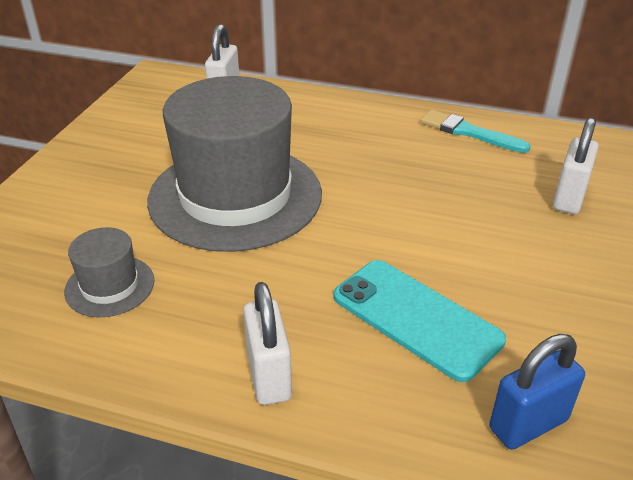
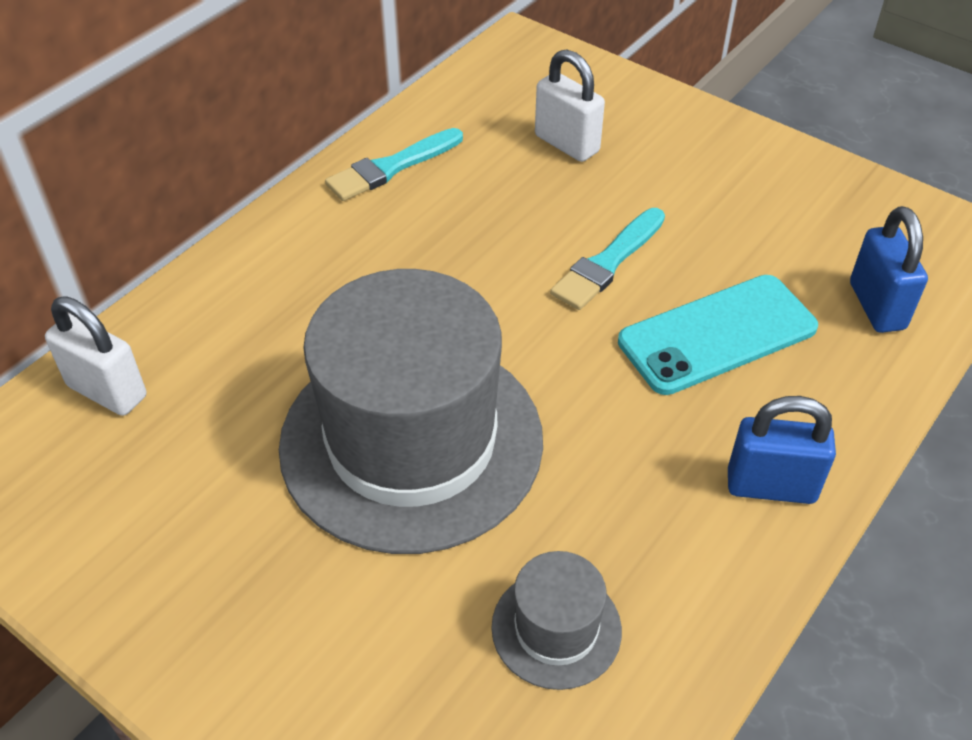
camera: 70 degrees left, 10 degrees up
(269, 376) = (771, 486): white padlock -> blue padlock
(453, 244) = (607, 263): none -> turquoise brush

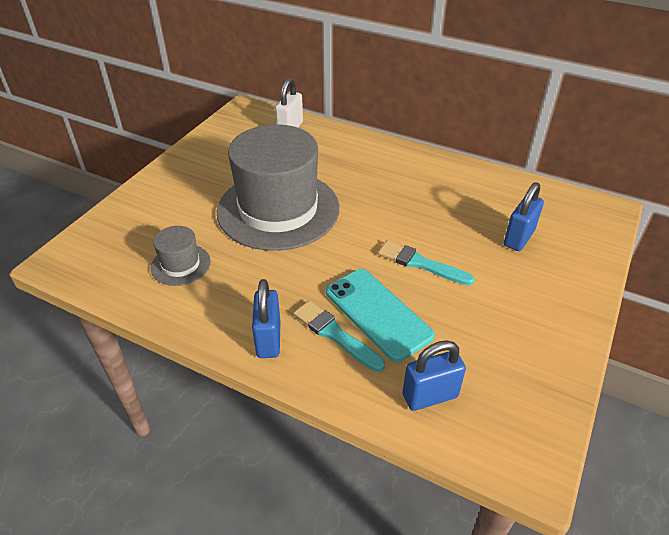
camera: 80 degrees right, 5 degrees down
(391, 167) = (461, 177): turquoise brush -> turquoise brush (335, 334)
(567, 144) = (518, 238): white padlock -> blue padlock

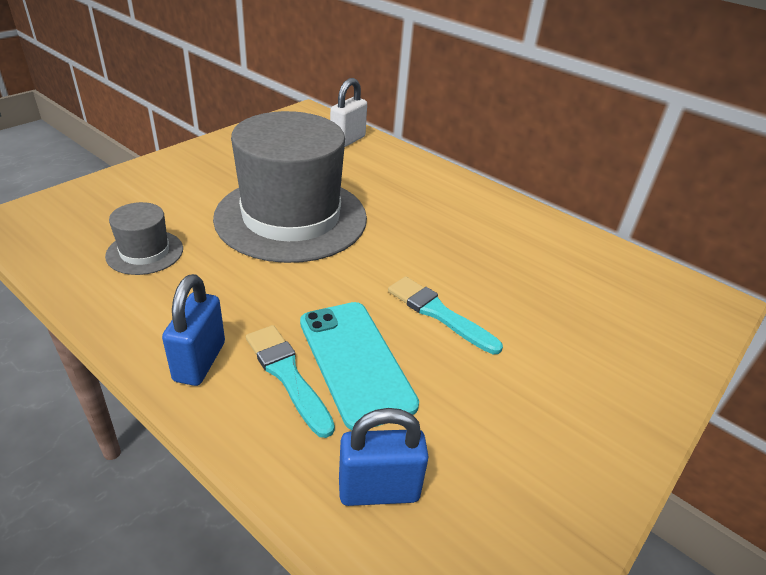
camera: 10 degrees right, 5 degrees down
(518, 238) = (582, 311): blue padlock -> none

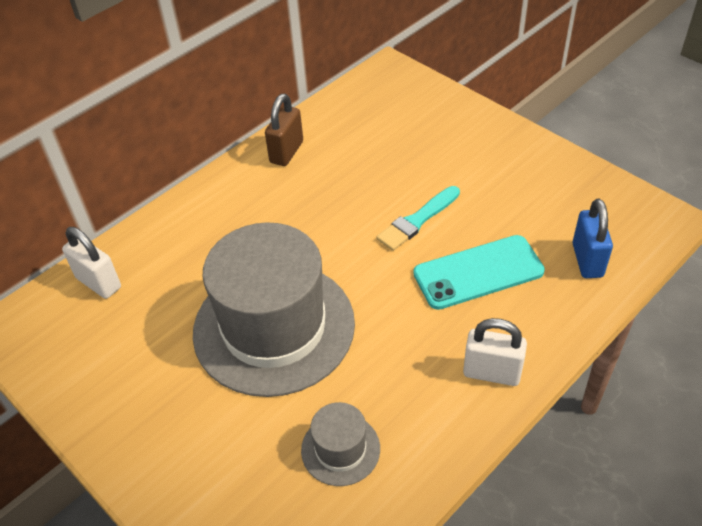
camera: 80 degrees left, 10 degrees up
(200, 361) = (491, 373): blue padlock -> white padlock
(287, 375) = (498, 313): turquoise brush -> none
(526, 223) = (286, 152): none -> brown padlock

